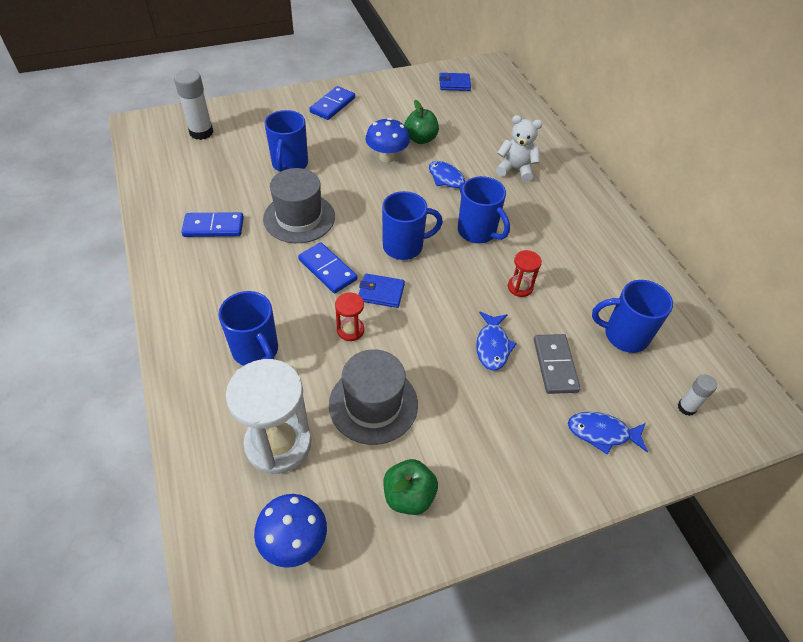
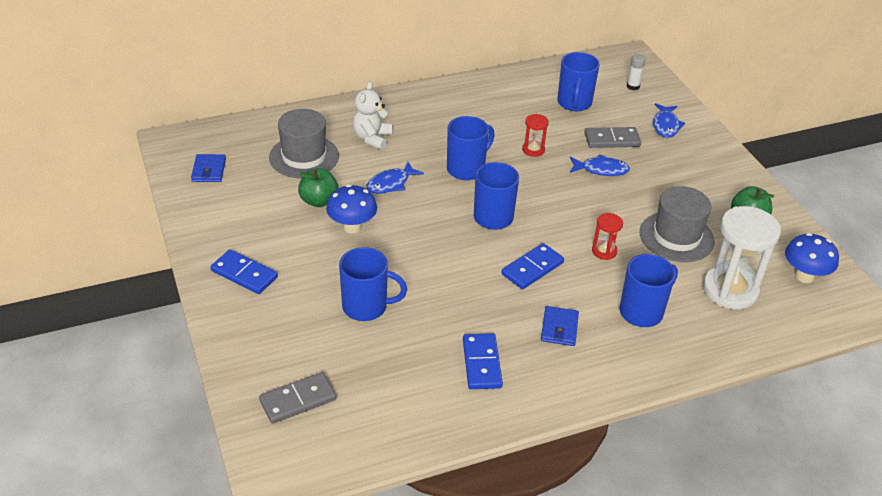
camera: 90 degrees left, 10 degrees down
(201, 132) = (298, 400): white glue stick -> grey domino
(299, 218) = (459, 293): grey hat -> grey hat (304, 157)
(381, 292) = (555, 232): blue wallet -> blue wallet (559, 328)

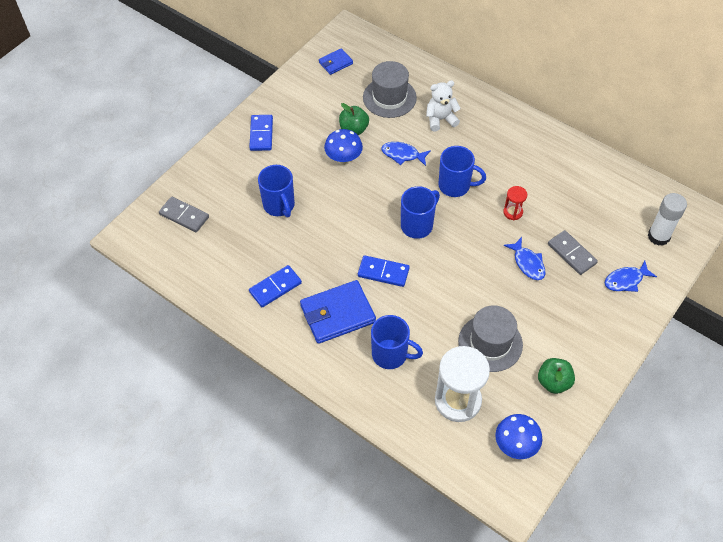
camera: 60 degrees right, 15 degrees up
(559, 328) = (337, 314): blue wallet -> blue wallet, size x1.89
(574, 103) = (596, 209): blue mug -> none
(604, 251) = (435, 305): red hourglass -> none
(633, 86) = (658, 236): white glue stick -> white glue stick, size x1.76

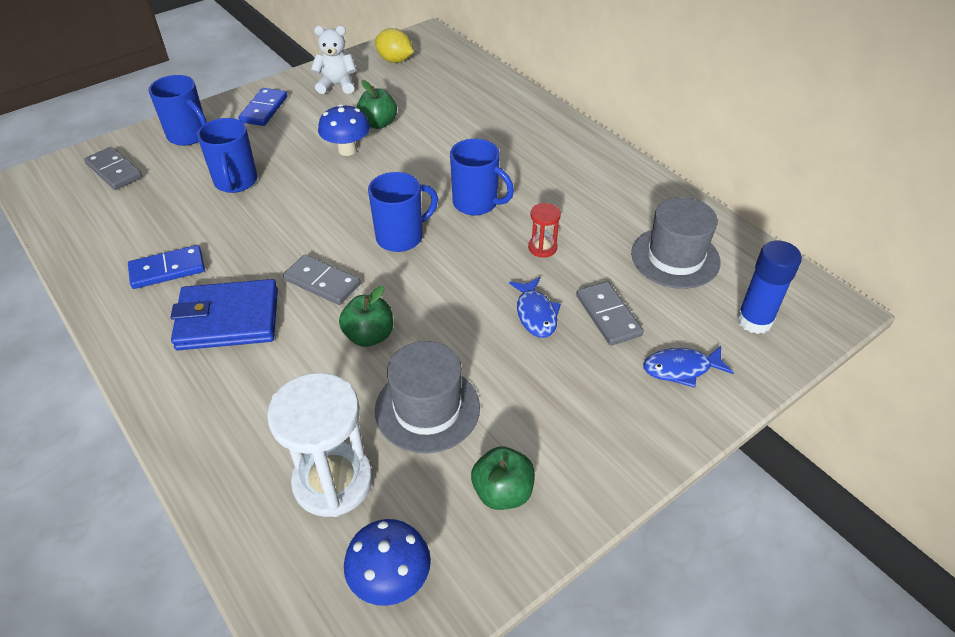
camera: 15 degrees right, 10 degrees down
(335, 63) = (395, 60): blue wallet -> yellow lemon
(383, 272) = (322, 282): blue domino -> grey domino
(389, 97) = (440, 101): grey hat -> grey hat (675, 257)
(391, 355) = (269, 389): blue mug -> blue mug (189, 136)
(402, 155) = (424, 158): blue fish -> none
(433, 304) = (369, 336): none -> green apple
(440, 119) = (493, 132): white teddy bear -> white teddy bear (337, 85)
(658, 236) = (754, 320): white glue stick -> blue glue stick

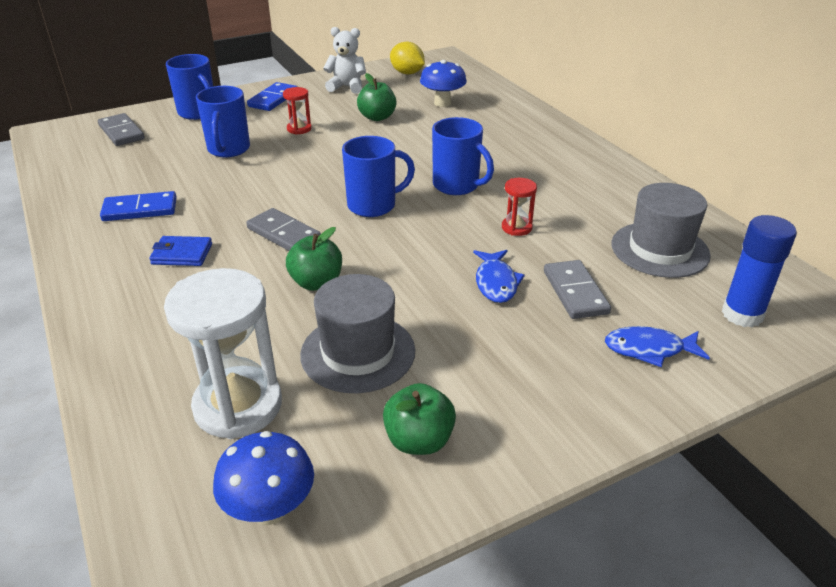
camera: 10 degrees right, 10 degrees down
(228, 319) = (182, 254): blue wallet -> blue wallet, size x0.53
(302, 147) = (299, 129): none -> red hourglass
(347, 150) = (341, 134): blue mushroom -> blue mushroom (442, 103)

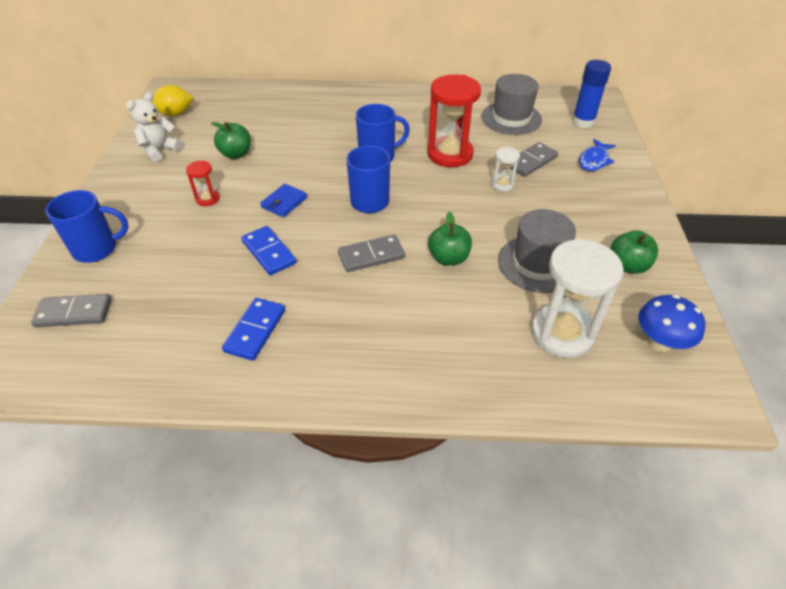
camera: 60 degrees left, 10 degrees up
(182, 254) = (354, 319): blue wallet -> blue wallet (284, 202)
(228, 149) = (199, 249): blue mug -> none
(273, 99) = (129, 196): blue domino -> blue domino (269, 252)
(442, 103) = (250, 118): blue mushroom -> none
(496, 282) = (502, 185): blue fish -> white hourglass
(516, 227) = (450, 154): red hourglass -> red hourglass, size x2.11
(575, 292) = (531, 161): grey domino -> grey domino turned 60 degrees counterclockwise

